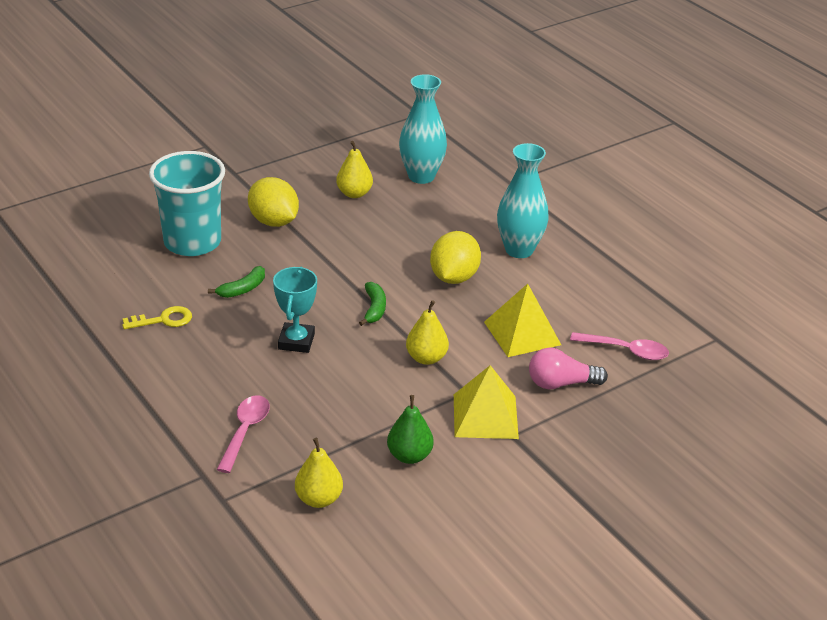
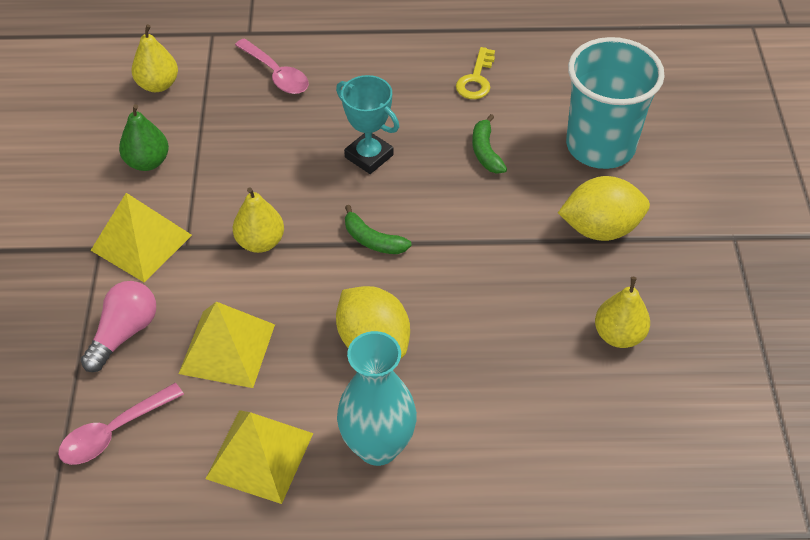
camera: 125 degrees right, 15 degrees up
(421, 176) = (621, 434): turquoise vase -> none
(573, 288) = (260, 455): none -> yellow pyramid

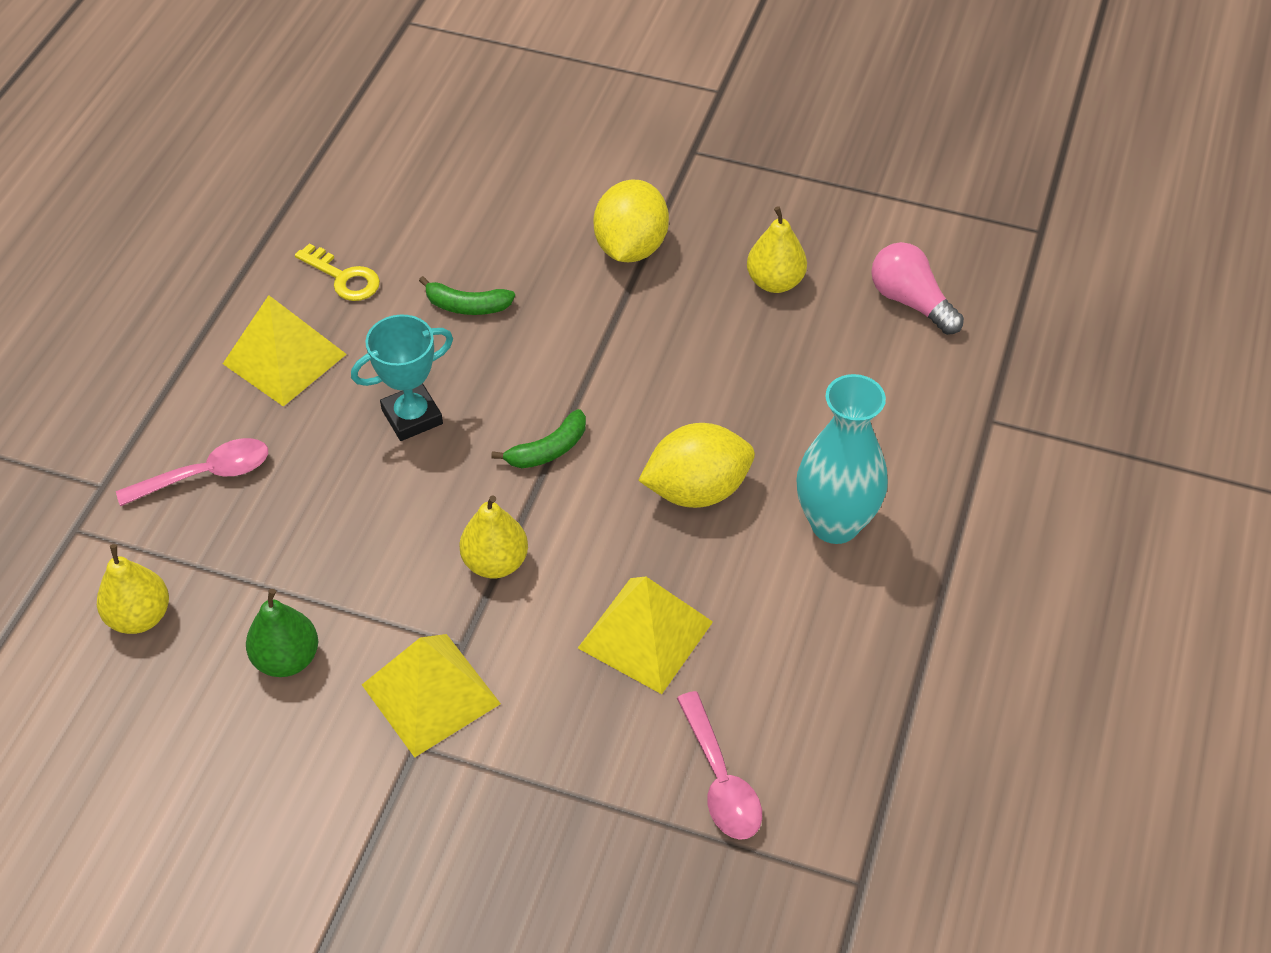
camera: 70 degrees left, 0 degrees up
(124, 333) = (574, 741): pink light bulb -> pink light bulb (910, 301)
(260, 455) = (807, 636): yellow pyramid -> yellow pyramid (284, 358)
(600, 146) = (513, 206): turquoise cup -> none

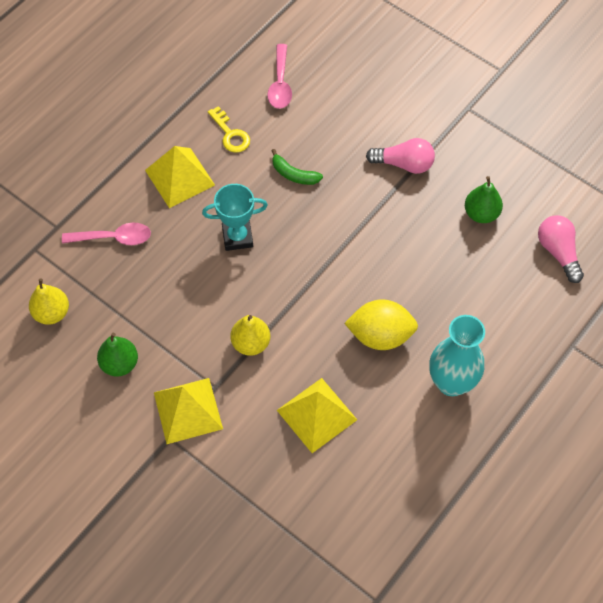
camera: 20 degrees right, 10 degrees up
(548, 450) = (306, 282): green banana -> none
(631, 247) = (404, 164): yellow lemon -> pink light bulb
(720, 779) = (324, 514): pink spoon -> pink spoon (280, 84)
(775, 282) = (481, 213): yellow pear -> green pear

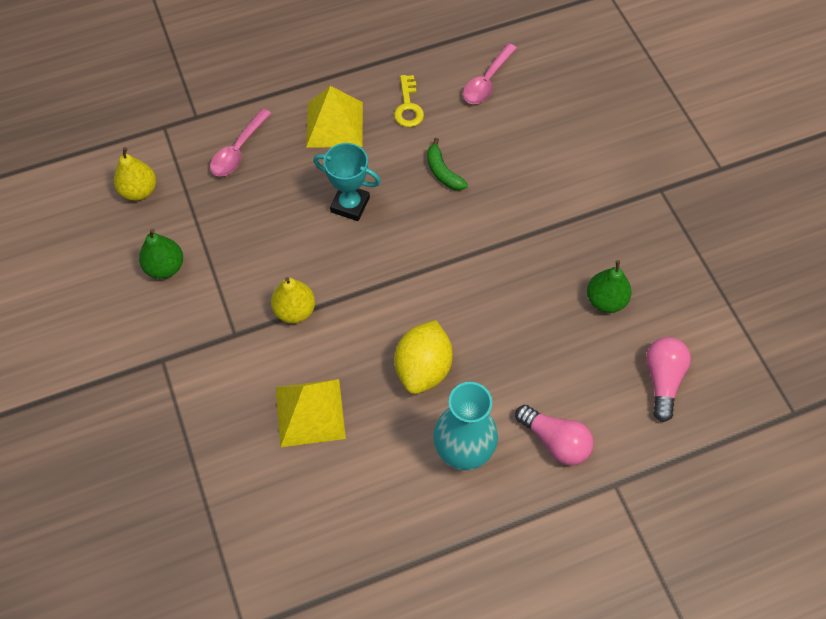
camera: 30 degrees right, 0 degrees up
(113, 238) = (238, 150): pink spoon -> pink spoon turned 90 degrees clockwise
(188, 410) = (195, 343): yellow pyramid -> none
(380, 335) = (423, 368): yellow lemon -> yellow lemon turned 75 degrees clockwise
(404, 164) = (558, 213): pink light bulb -> pink light bulb (555, 441)

